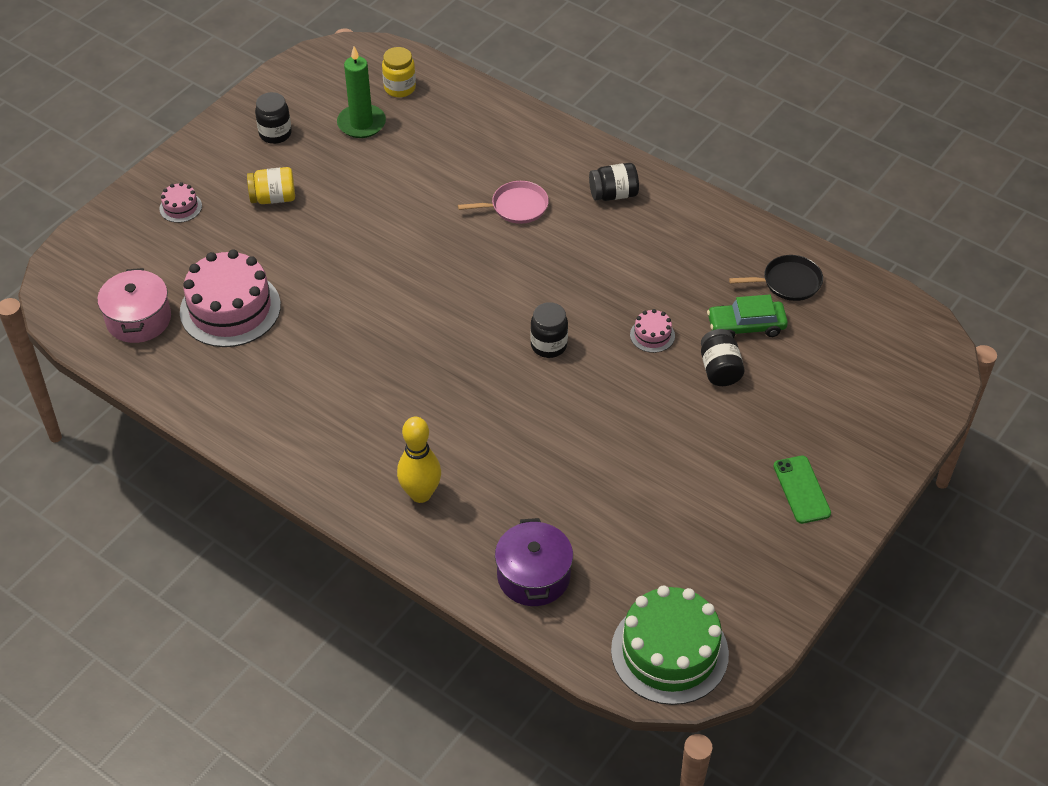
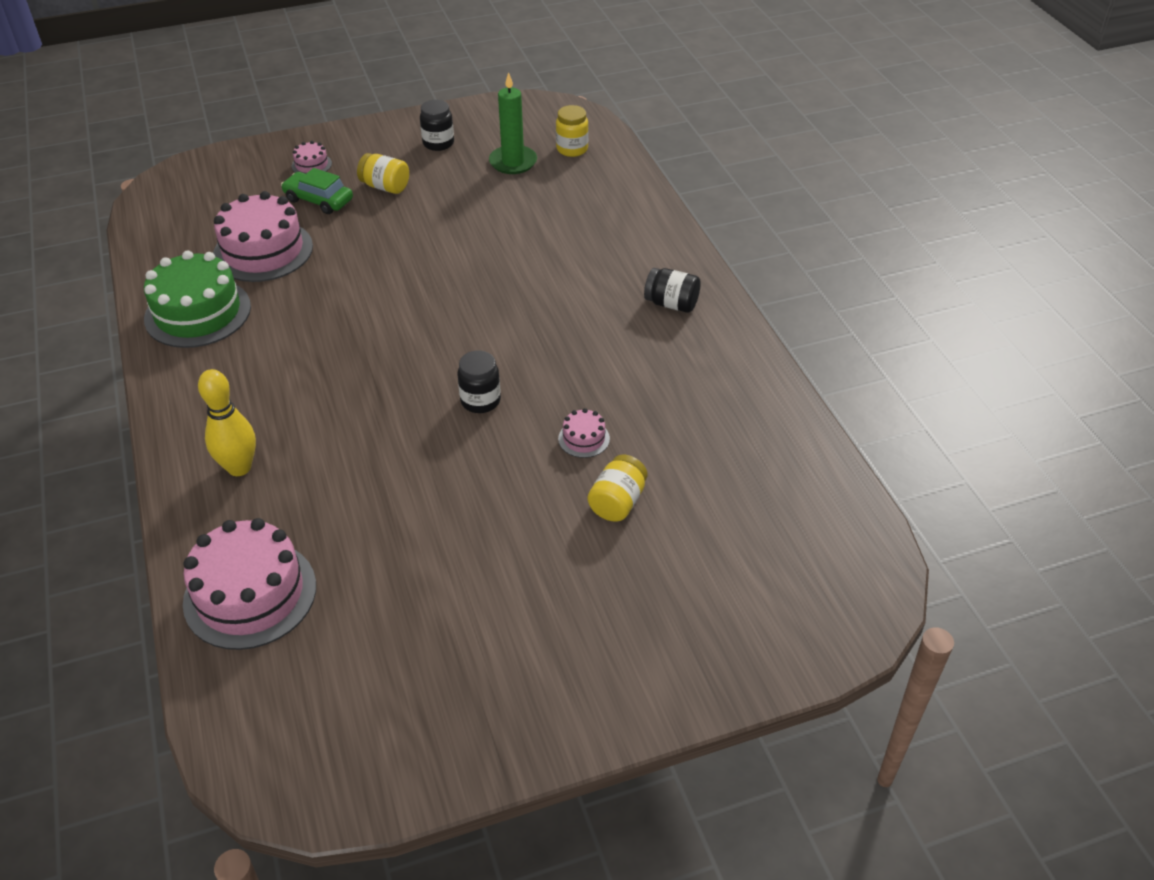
camera: 35 degrees right, 5 degrees down
(139, 319) = (192, 228): pink pot -> none
(516, 206) = (573, 276): pink pan -> none
(533, 576) = (250, 594): purple pot -> pink cake
(669, 652) = (289, 746): green cake -> green cake (198, 313)
(720, 369) = (617, 502): black jar -> yellow jar
(746, 326) = (684, 476): green car -> green car (318, 200)
(788, 282) = (768, 456): black pan -> none
(801, 489) = (584, 663): green phone -> none

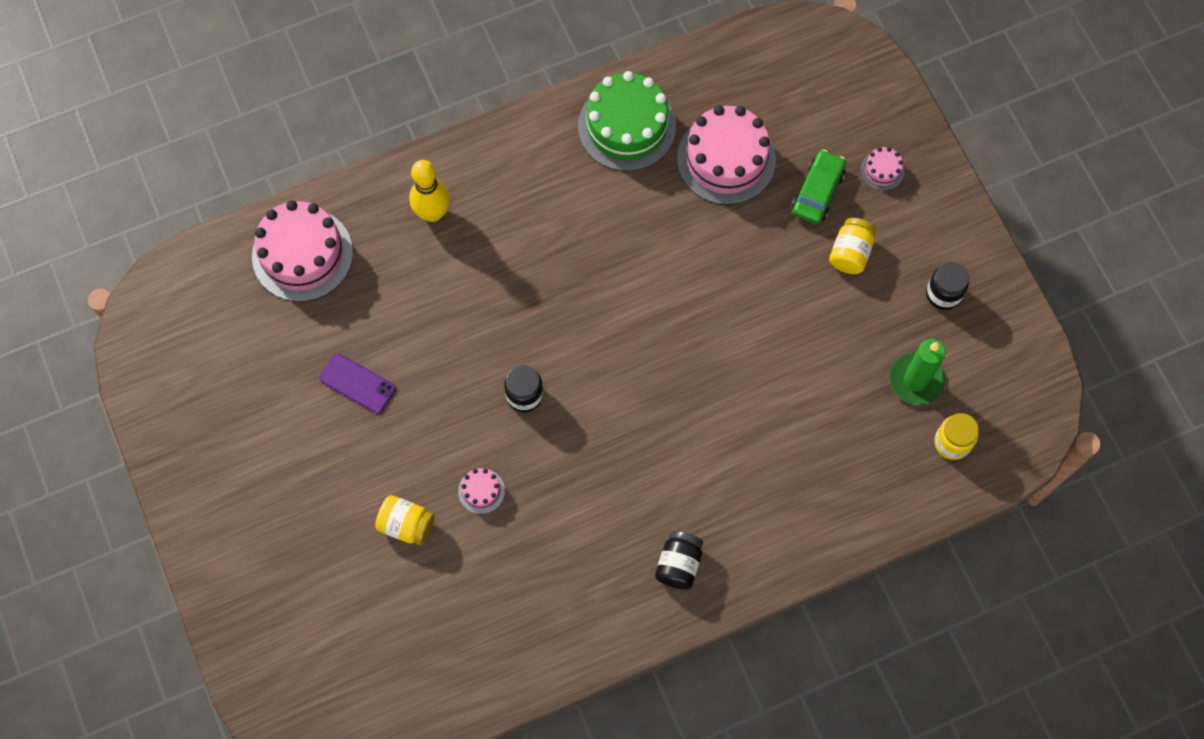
camera: 85 degrees right, 25 degrees up
(437, 542) = (357, 383): none -> purple phone

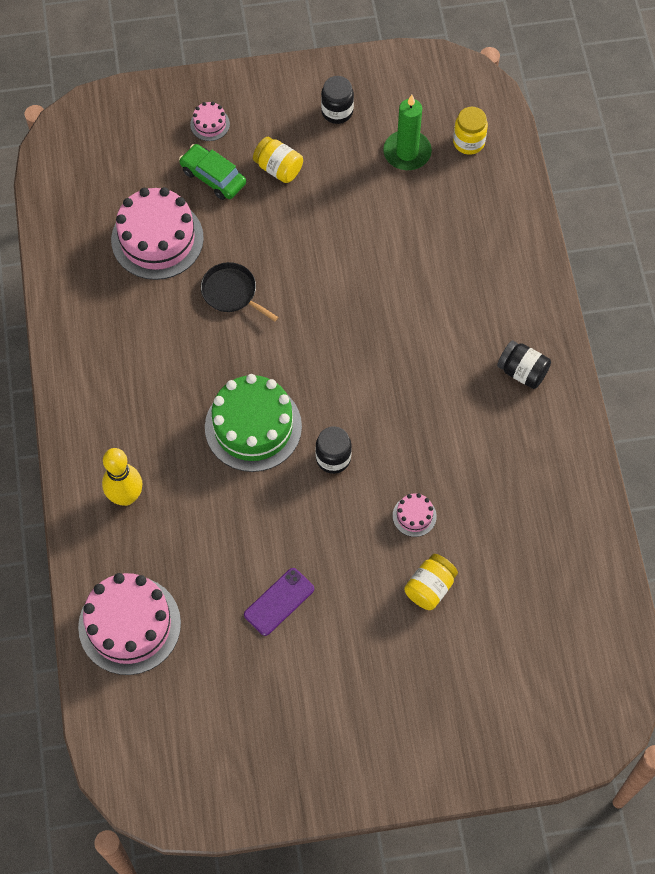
camera: 75 degrees left, 5 degrees down
(627, 126) = (96, 310): green cake -> green cake (253, 427)
(686, 247) = (231, 292): none -> black pan

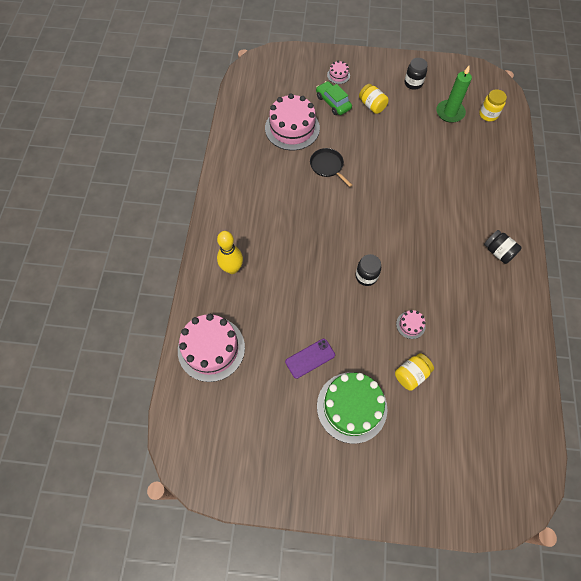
camera: 15 degrees right, 0 degrees up
(253, 427) = (321, 245): green cake -> green cake (351, 407)

